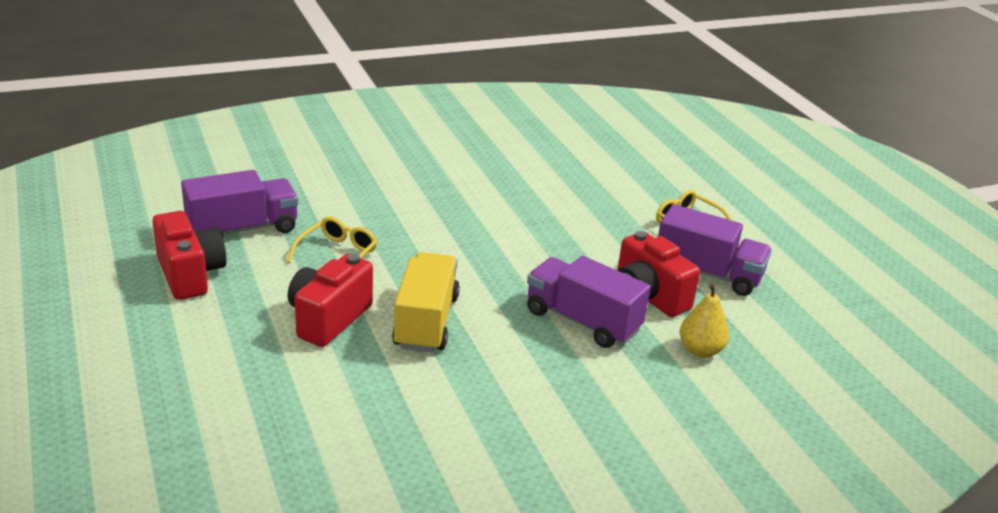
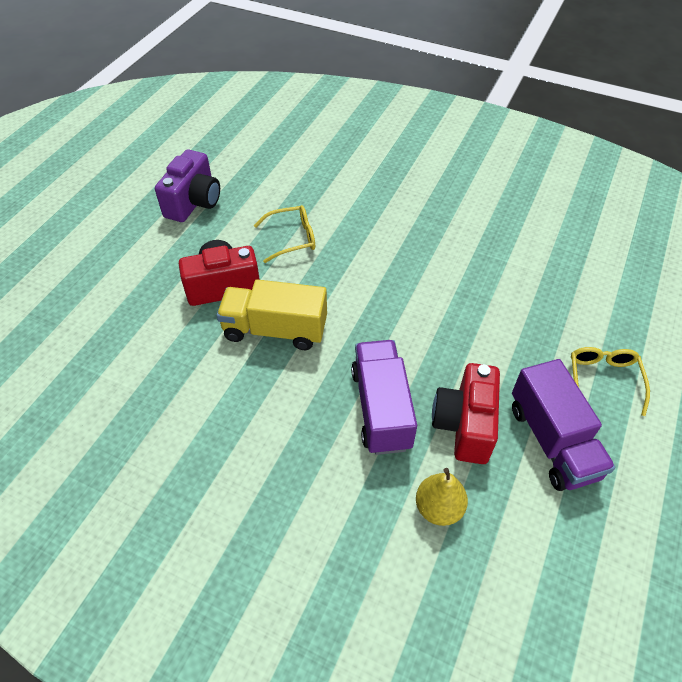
camera: 50 degrees right, 20 degrees up
(190, 274) = (194, 202): red camera -> purple camera
(242, 229) = (263, 184): purple truck -> none
(426, 322) = (275, 330): yellow truck -> yellow truck turned 135 degrees counterclockwise

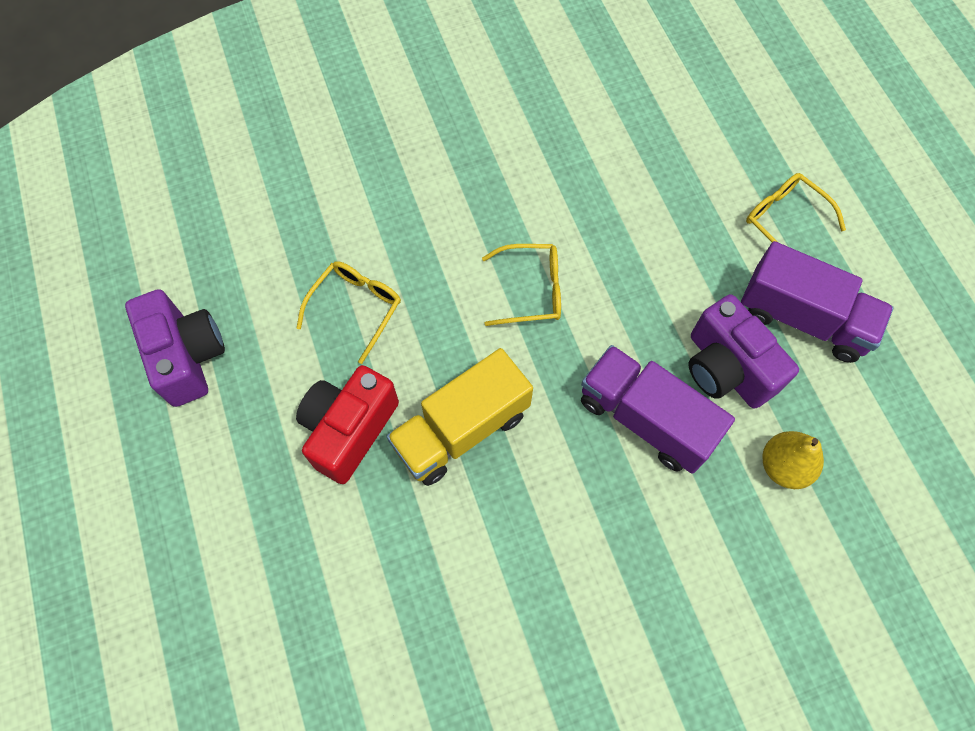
camera: 45 degrees left, 15 degrees up
(392, 297) = (531, 290): none -> yellow glasses
(464, 425) = (726, 368): red camera -> purple camera

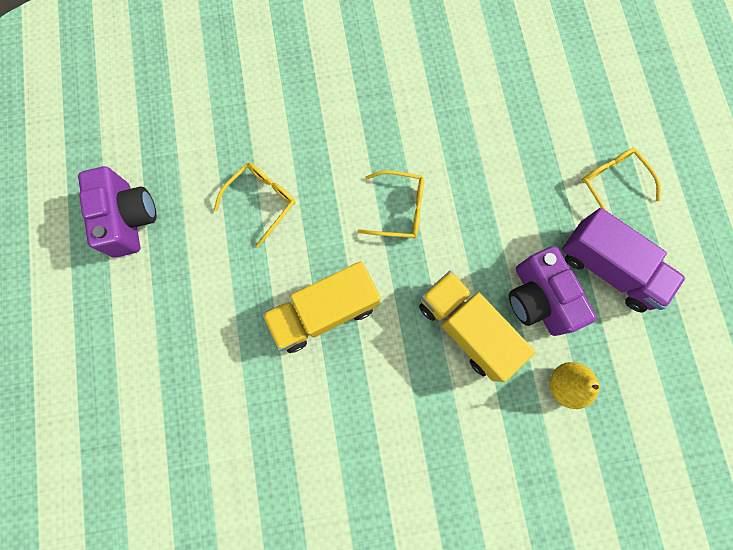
camera: 10 degrees right, 10 degrees up
(349, 430) = (240, 297): red camera -> none
(645, 419) = (466, 328): purple truck -> yellow truck

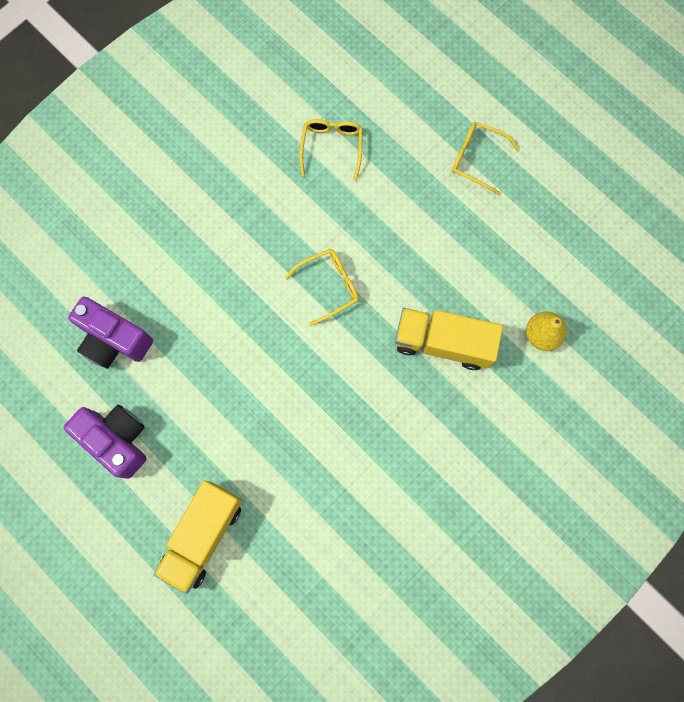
camera: 35 degrees left, 0 degrees up
(261, 201) = (215, 353): yellow glasses -> yellow glasses (332, 147)
(324, 312) = (328, 404): yellow truck -> yellow truck (203, 535)
(538, 299) = (480, 284): purple camera -> purple camera (114, 340)
(608, 268) = (515, 226): purple truck -> none

